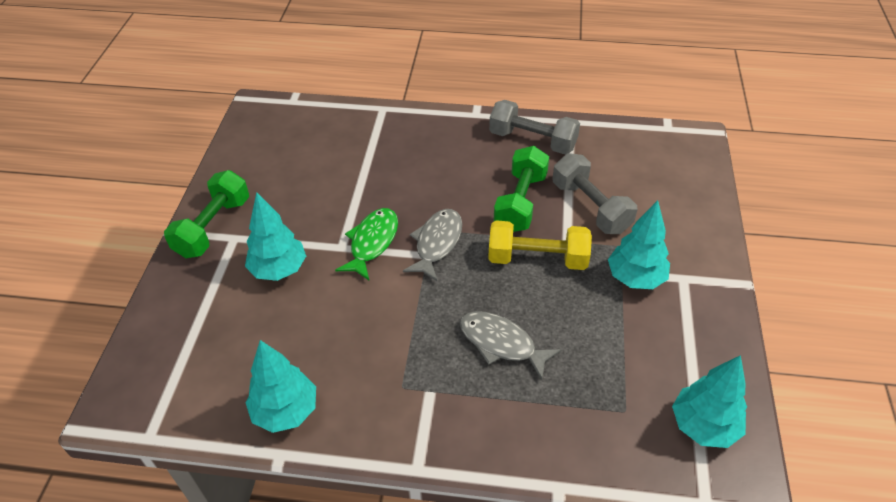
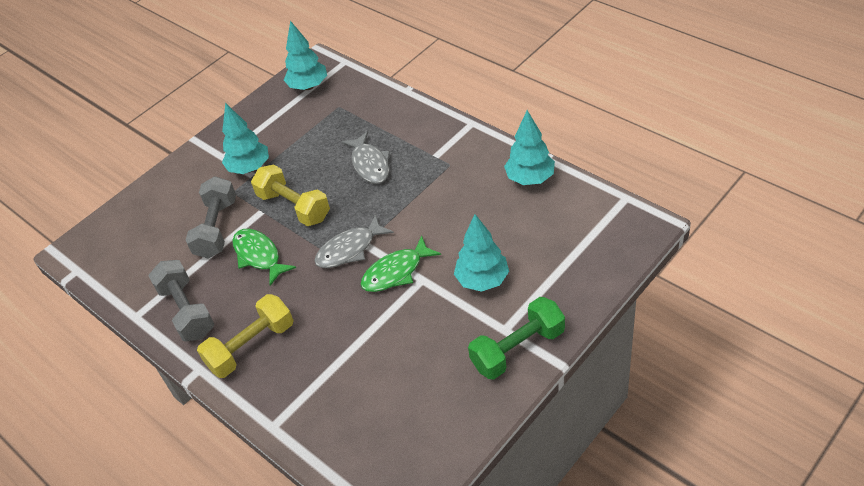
camera: 140 degrees left, 0 degrees up
(450, 141) = (251, 346): none -> yellow dumbbell
(520, 202) = (259, 256): green dumbbell -> green fish

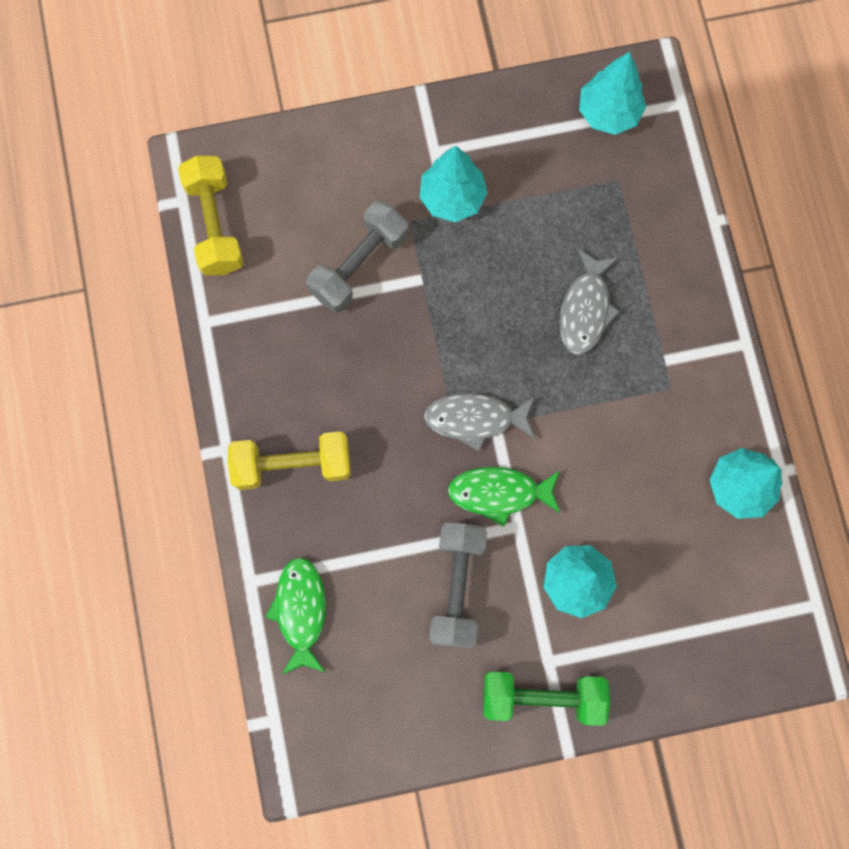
camera: 30 degrees right, 30 degrees up
(187, 311) = (259, 360): grey dumbbell -> grey dumbbell (457, 586)
(259, 256) = (377, 345): green fish -> green fish (300, 611)
(294, 207) = (460, 303): yellow dumbbell -> yellow dumbbell (215, 224)

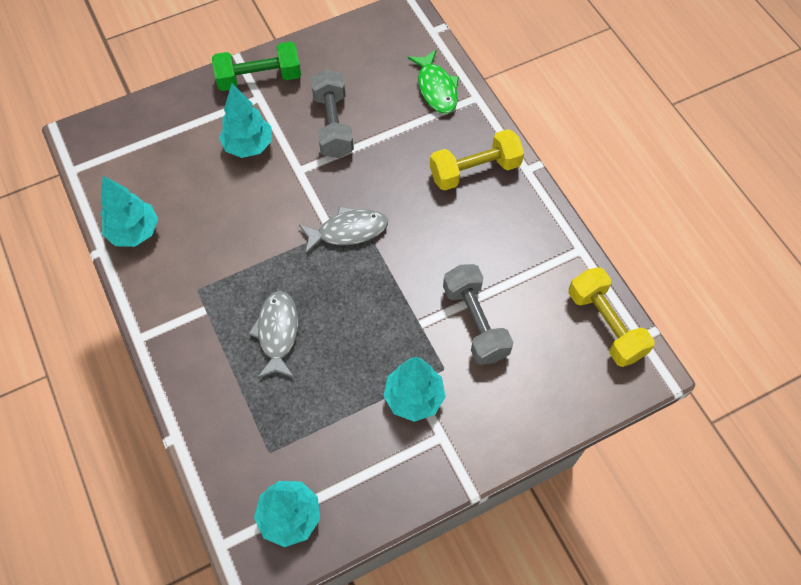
camera: 165 degrees right, 15 degrees down
(359, 264) = (475, 322): grey dumbbell -> grey dumbbell turned 45 degrees counterclockwise
(499, 493) = (317, 187): green fish -> none

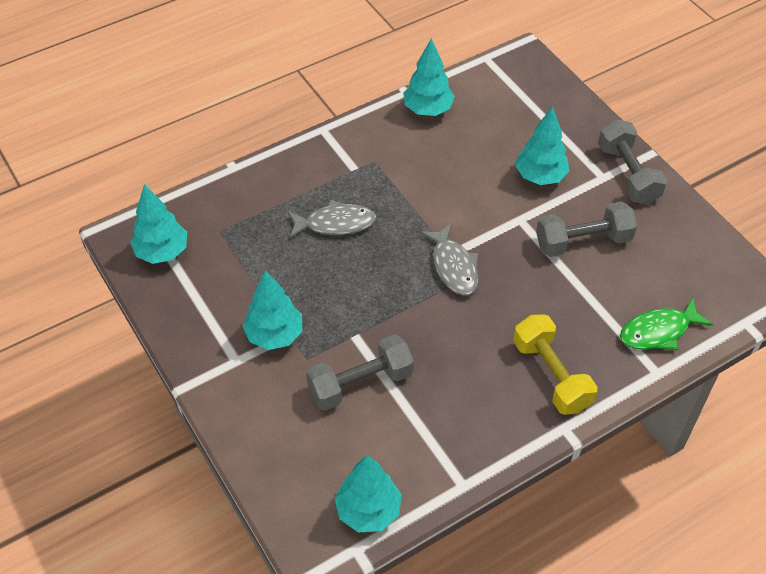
camera: 85 degrees right, 10 degrees down
(259, 78) = (628, 174): green dumbbell -> grey dumbbell
(605, 324) = (368, 511): yellow dumbbell -> turquoise tree

